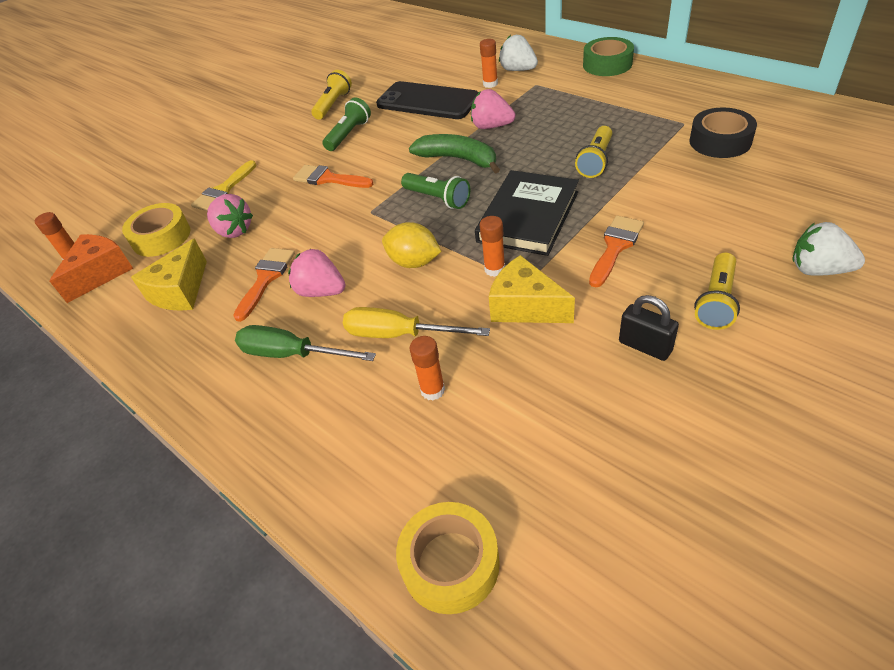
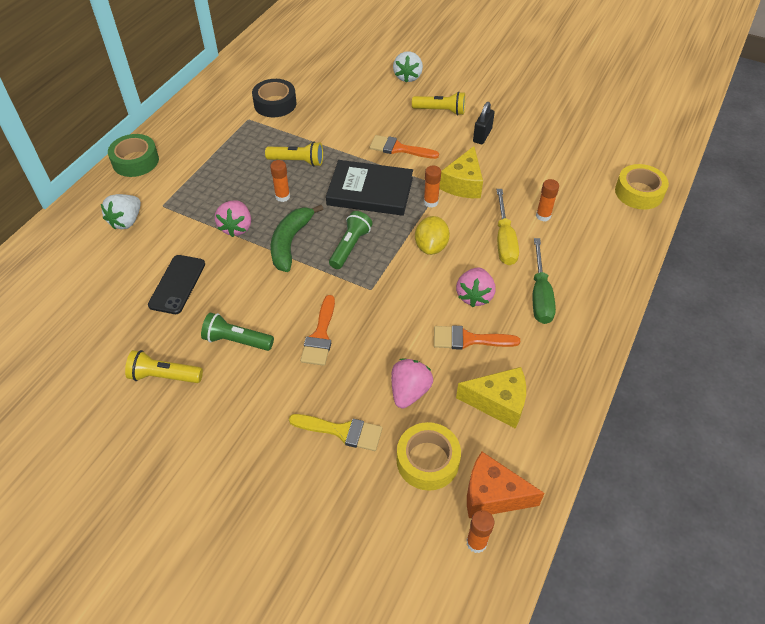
camera: 110 degrees left, 5 degrees up
(428, 101) = (177, 284): black phone -> black phone, size x0.66
(490, 84) = (151, 239): orange glue stick -> orange glue stick (282, 196)

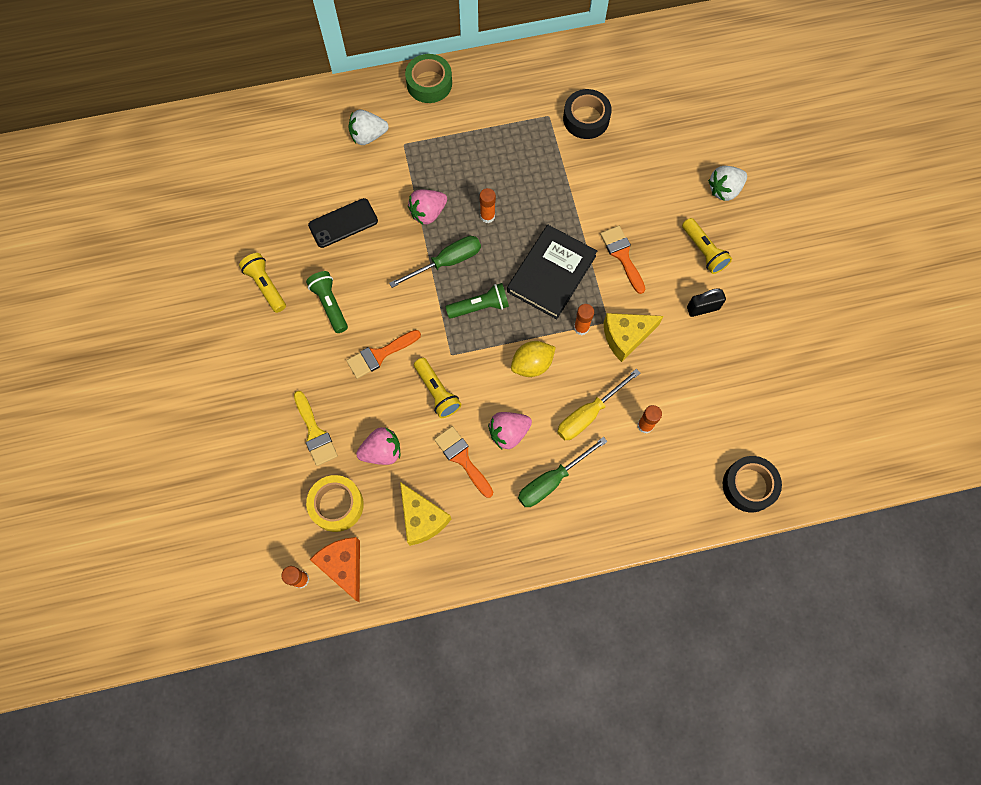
camera: 50 degrees right, 20 degrees up
(290, 242) = (446, 262): green banana -> green screwdriver
(297, 161) = (535, 194): yellow flashlight -> yellow flashlight (437, 392)
(370, 191) = (551, 274): black book -> black book turned 60 degrees clockwise
(639, 192) = (749, 486): yellow tape -> black tape

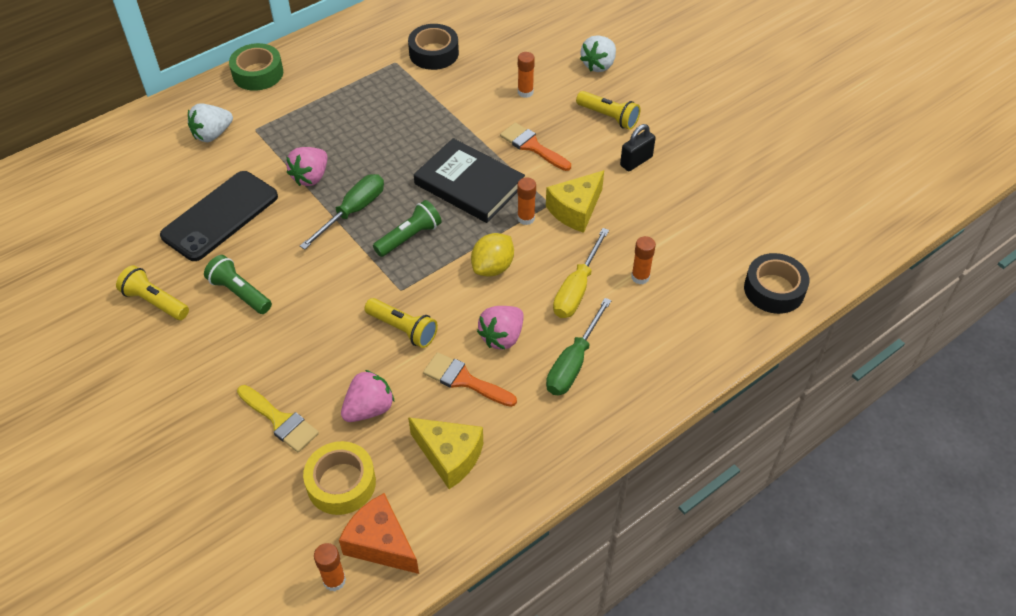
camera: 25 degrees left, 20 degrees down
(343, 223) = (220, 216): black phone -> black phone, size x1.51
(379, 355) = (320, 319): orange brush -> none
(487, 216) = (376, 159): orange glue stick -> orange glue stick (525, 92)
(551, 274) = (469, 184): black book -> black book turned 60 degrees counterclockwise

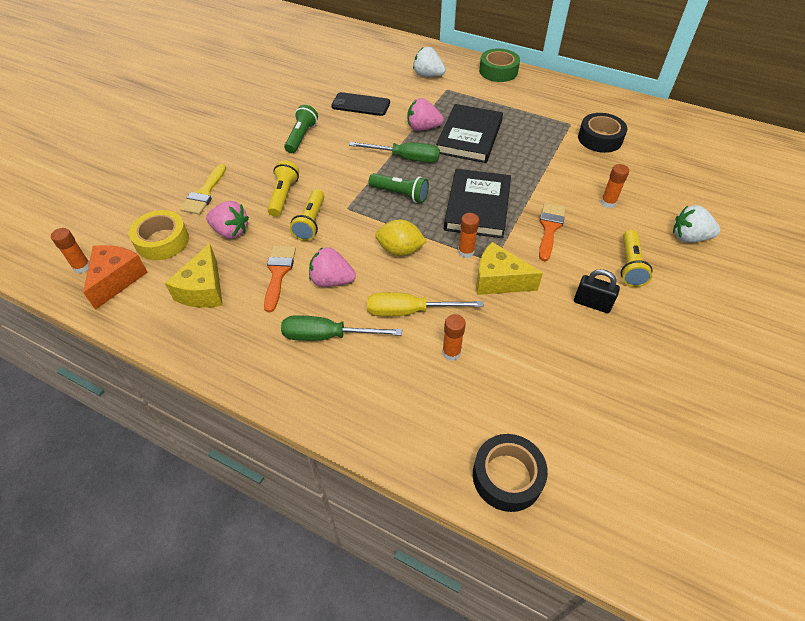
camera: 65 degrees right, 0 degrees up
(155, 302) = (276, 107): yellow flashlight -> yellow flashlight (283, 196)
(220, 216) = (361, 105): black phone -> black phone, size x0.66
(356, 146) = (469, 137): none -> black book

